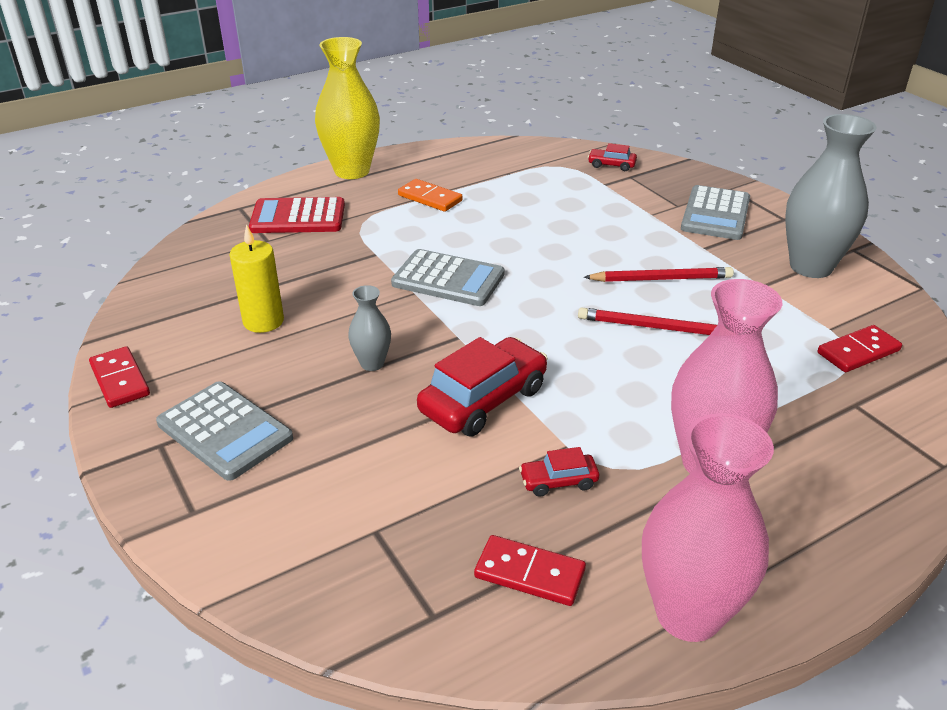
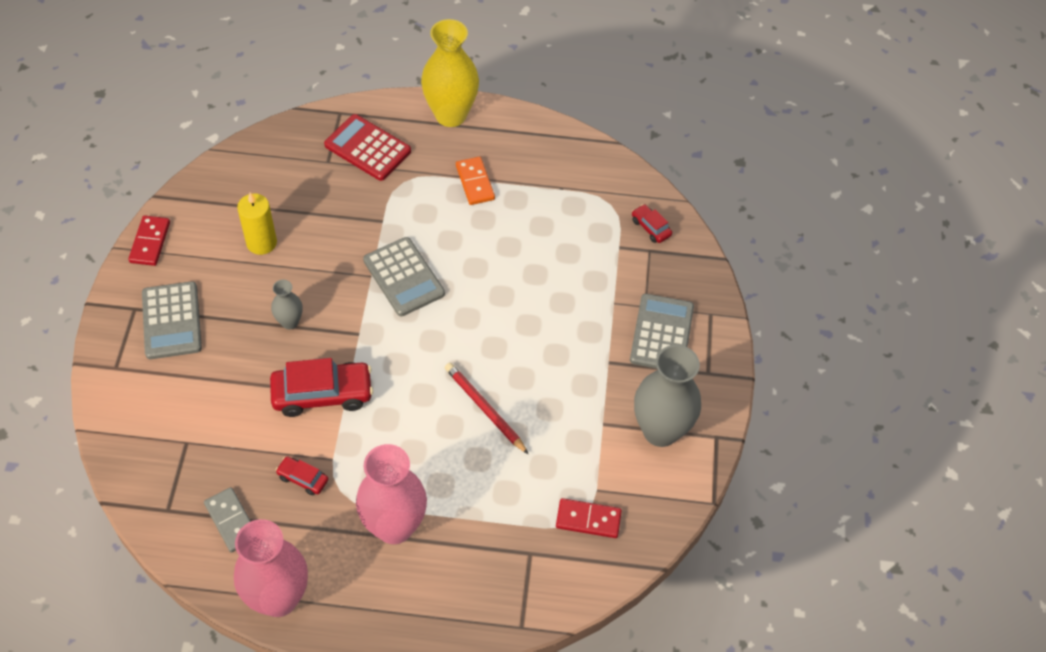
camera: 35 degrees right, 20 degrees up
(529, 573) = (231, 521): red domino -> grey domino
(661, 279) = (541, 370): red pencil -> none
(715, 214) = (662, 333): grey calculator -> grey calculator turned 135 degrees clockwise

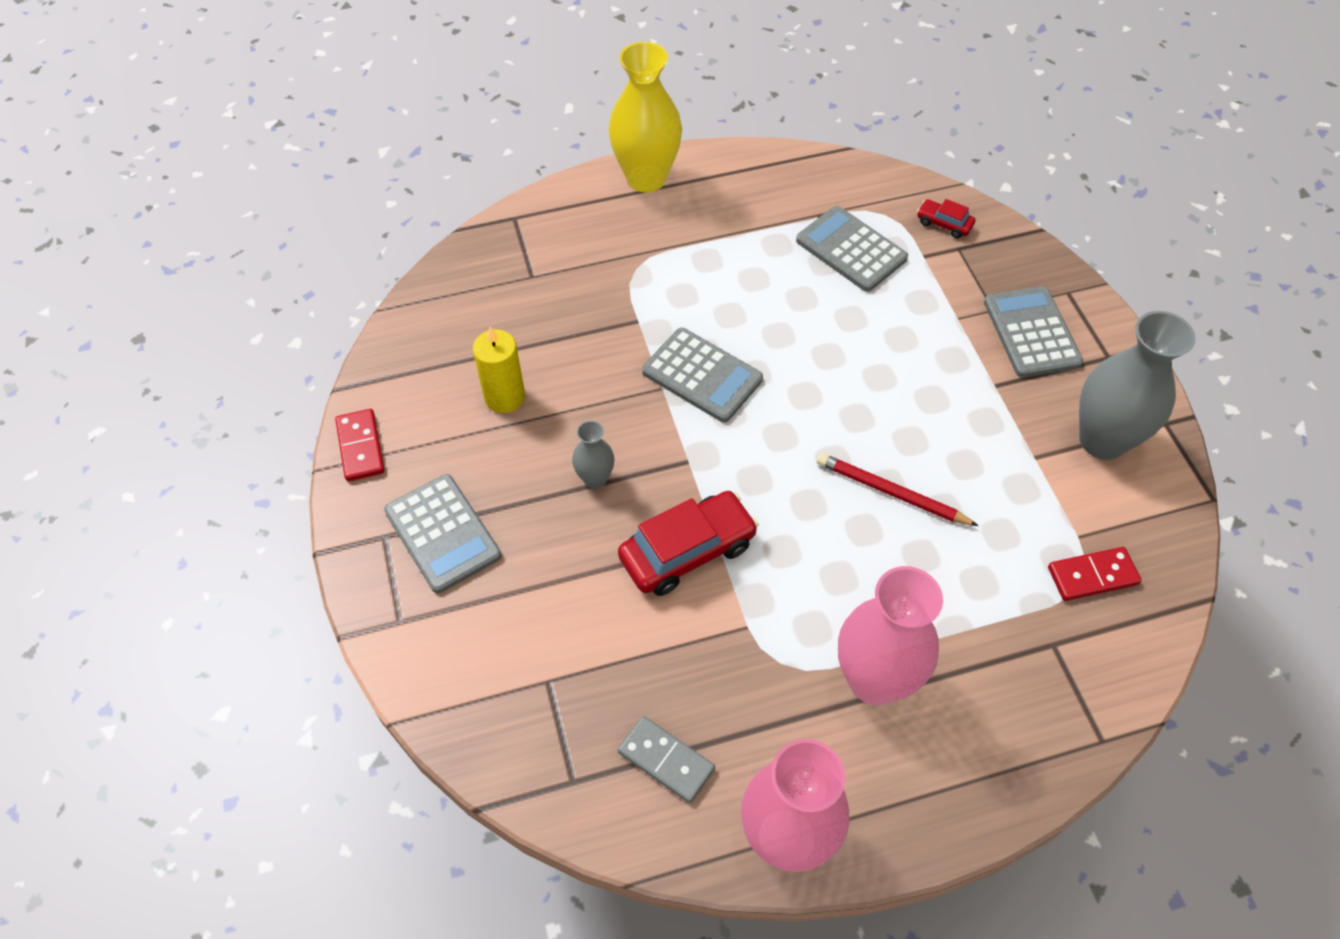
camera: 20 degrees left, 0 degrees up
(303, 478) = (725, 667): red car -> none
(368, 148) = (571, 245): red calculator -> none
(475, 182) = (719, 242): orange domino -> none
(568, 223) = (851, 249): none -> grey calculator

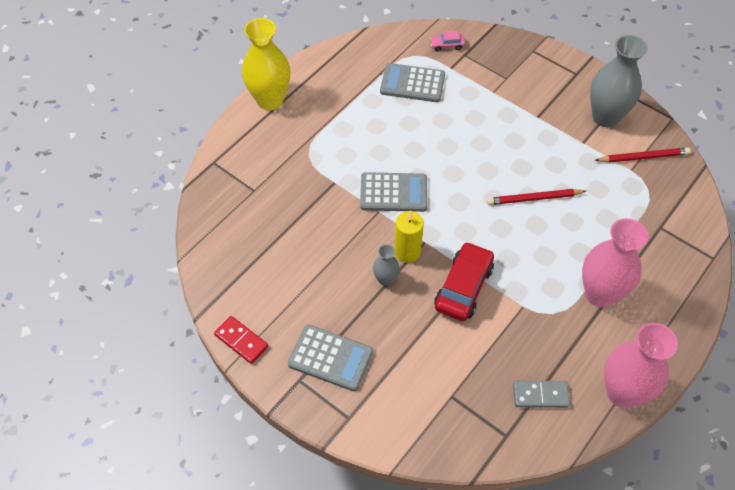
camera: 35 degrees left, 0 degrees up
(505, 397) = (298, 265): yellow candle -> yellow candle (407, 251)
(944, 224) = (447, 45): red car -> pink car
(1031, 332) = (533, 80): grey calculator -> none
(1092, 575) = (651, 185): red domino -> none
(1114, 529) = (643, 157): none -> red pencil

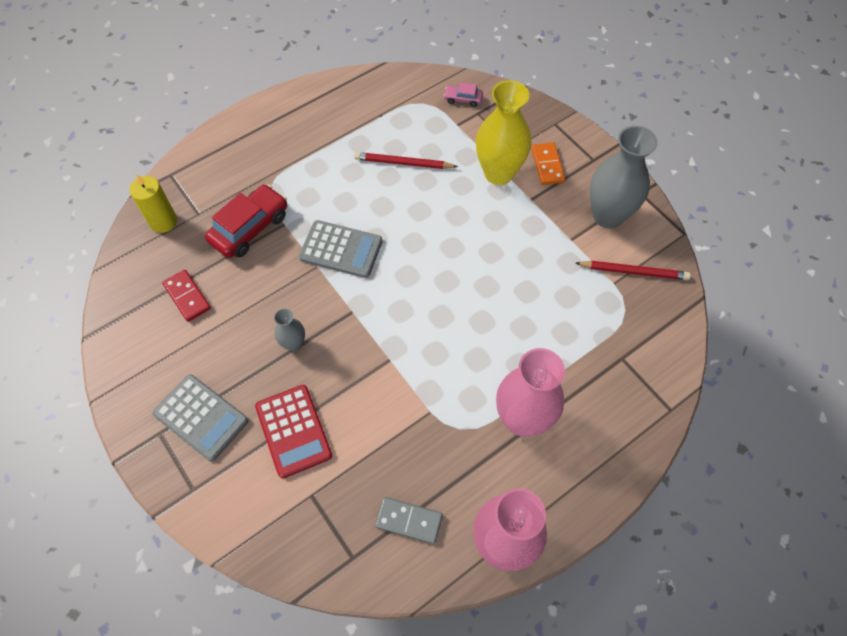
camera: 15 degrees right, 5 degrees up
(241, 341) = (118, 374): red domino -> red domino (187, 297)
(270, 100) = (254, 121): yellow vase -> yellow vase (498, 173)
(407, 251) = (329, 318): yellow candle -> yellow candle (163, 221)
(412, 83) = (409, 133): grey calculator -> none
(415, 349) = (293, 431): none -> red calculator
(463, 287) = (373, 374): red car -> red car (250, 228)
(534, 198) = (491, 291): red pencil -> red pencil (403, 163)
(540, 86) = (547, 165): none -> orange domino

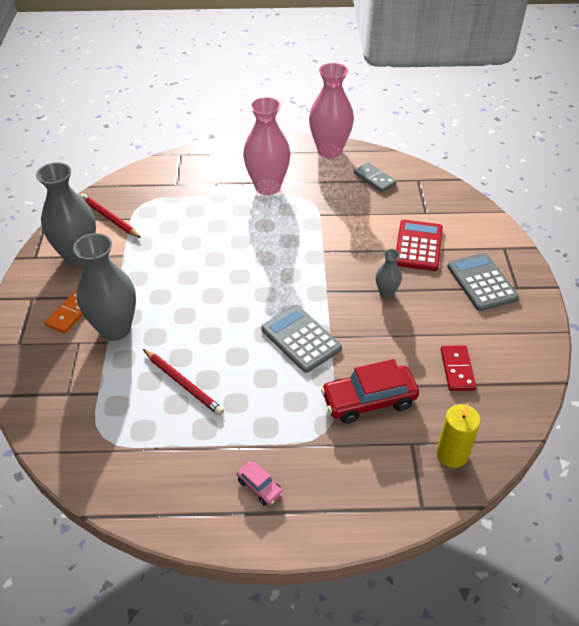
camera: 145 degrees left, 15 degrees down
(463, 99) = (63, 417): pink car -> pink car (260, 487)
(498, 173) = (115, 329): yellow vase -> grey vase

